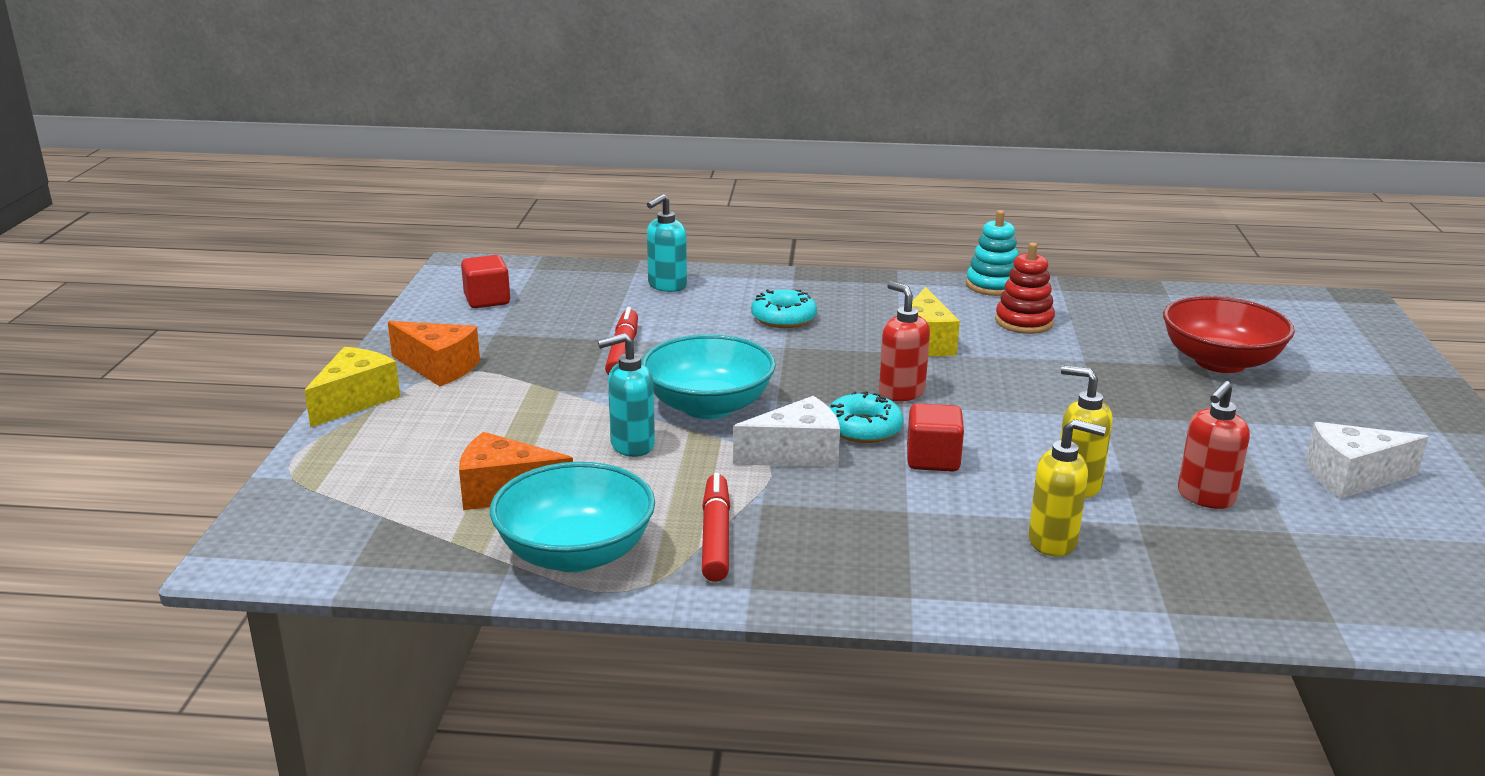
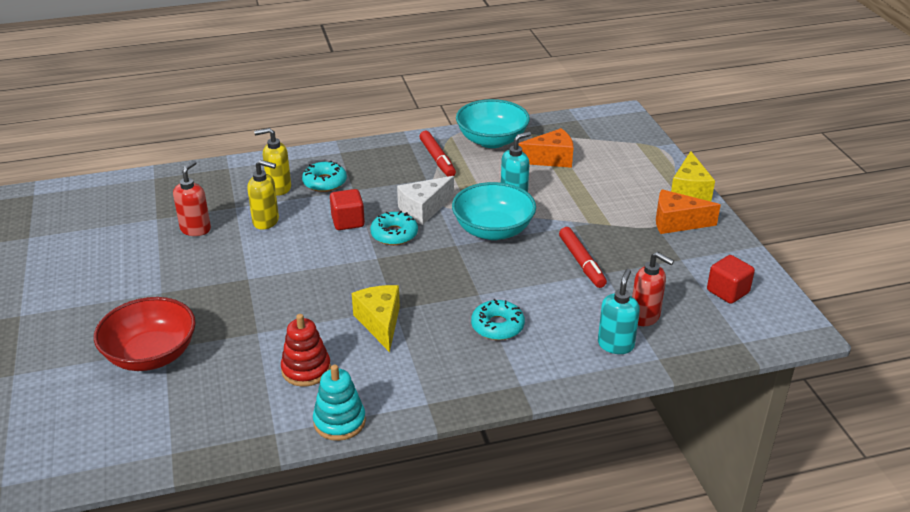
camera: 160 degrees right, 10 degrees up
(901, 392) = (381, 268): red soap dispenser -> red soap dispenser (645, 317)
(959, 535) = (325, 182): none -> turquoise donut
(1351, 477) = (104, 261): white cheese -> none

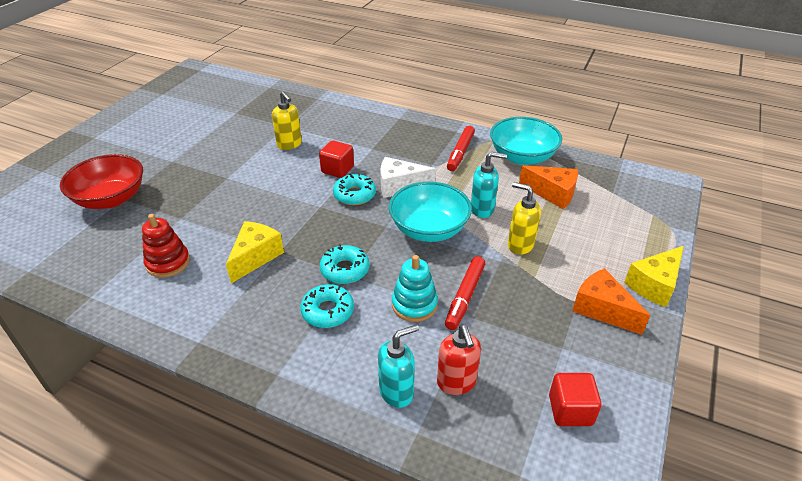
camera: 40 degrees right, 5 degrees up
(196, 229) = (245, 130): red soap dispenser -> none
(278, 188) = (327, 125): yellow soap dispenser -> yellow soap dispenser (520, 245)
(325, 182) = (361, 134): turquoise donut -> turquoise donut (345, 270)
(339, 421) = (131, 315): turquoise stacking toy -> turquoise stacking toy (414, 304)

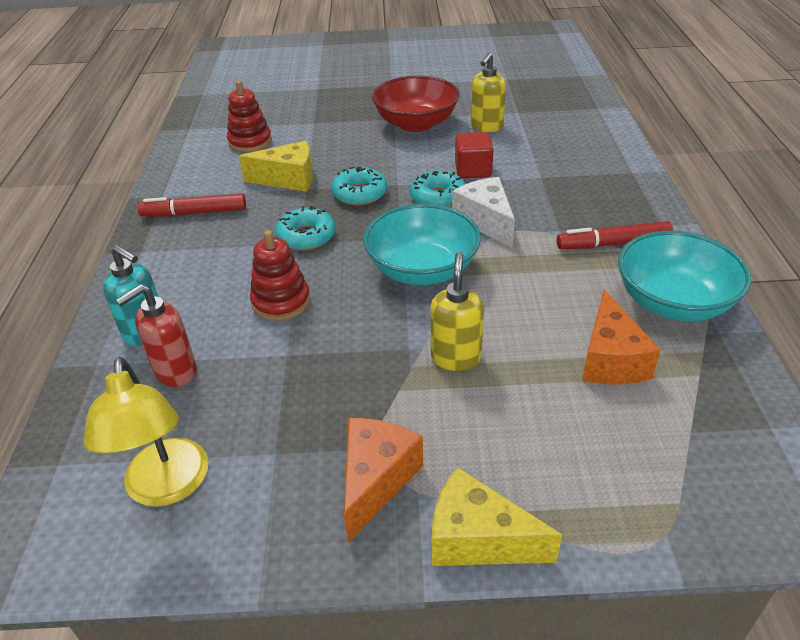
camera: 65 degrees right, 0 degrees up
(111, 199) = (312, 84): red bowl -> red bowl (416, 124)
(327, 311) = (237, 248): turquoise donut -> turquoise donut (359, 193)
(414, 304) = (281, 302): turquoise stacking toy -> red stacking toy
(465, 297) = (318, 337): red marker -> red marker (194, 213)
(482, 209) = (503, 301): turquoise soap dispenser -> none
(570, 410) = (167, 487): red cube -> yellow lamp

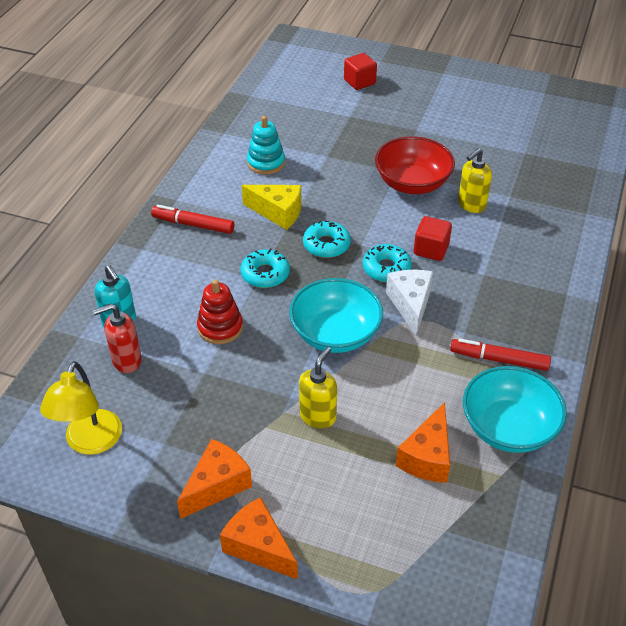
camera: 20 degrees right, 5 degrees up
(250, 142) = (266, 163): red stacking toy -> turquoise stacking toy
(311, 62) = (359, 82): none -> red cube
(478, 539) = (259, 546): yellow cheese -> orange cheese

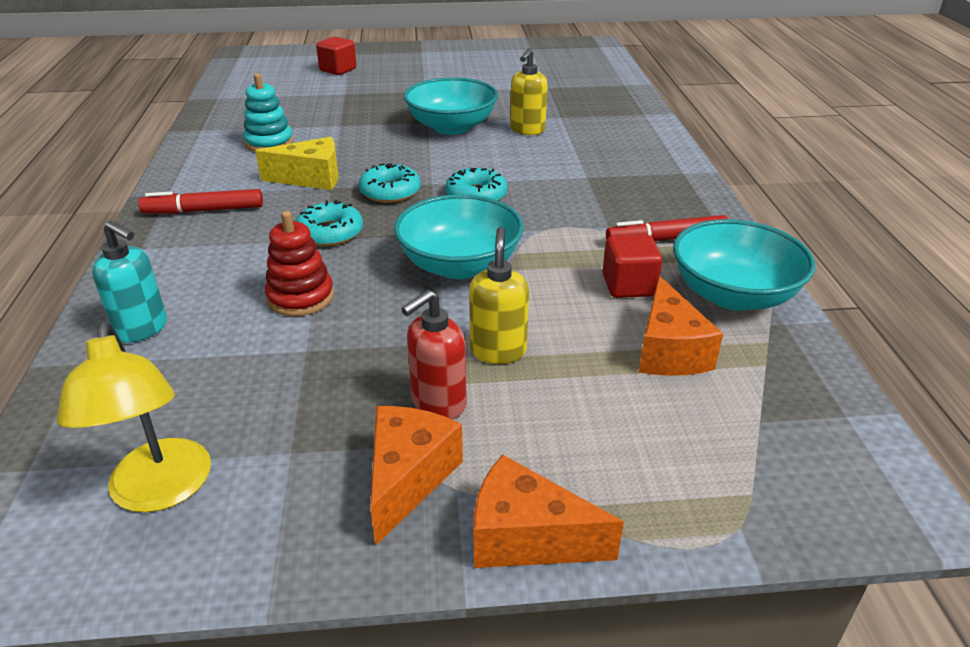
camera: 25 degrees left, 10 degrees down
(126, 361) = (175, 370): red soap dispenser -> red soap dispenser (438, 404)
(410, 304) = (528, 218): white cheese -> none
(412, 183) = (451, 127): red bowl -> turquoise bowl
(431, 249) = (513, 170): red cube -> red cube (628, 286)

